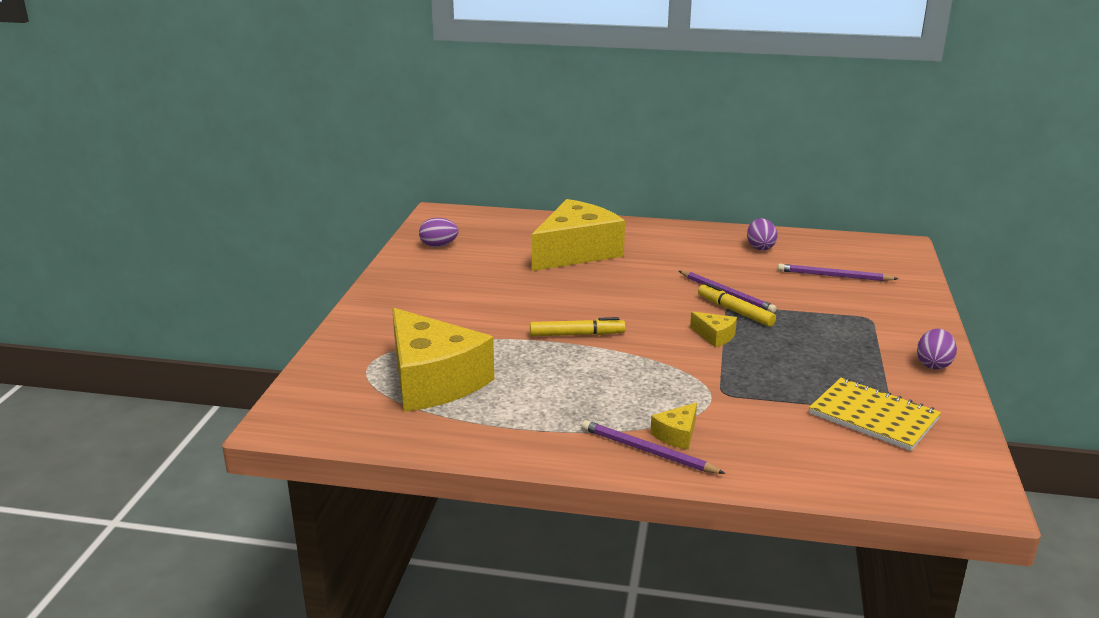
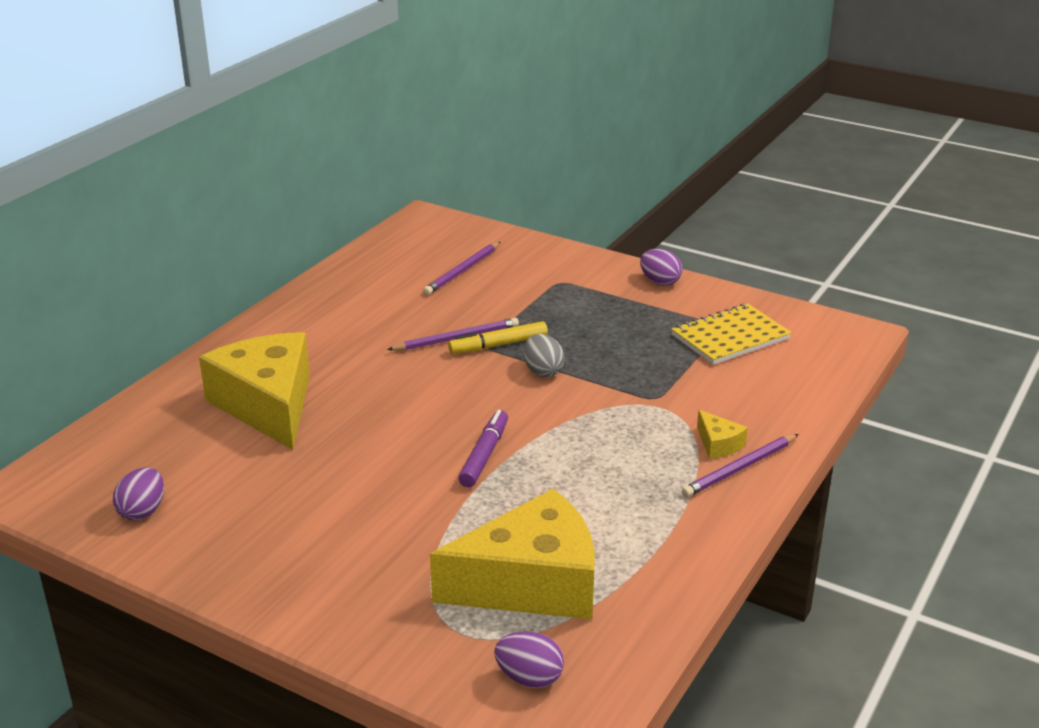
camera: 70 degrees left, 5 degrees up
(577, 335) = (484, 455): yellow marker -> purple marker
(715, 336) = (543, 371): yellow cheese -> grey egg
(760, 247) = (363, 288): purple egg -> purple egg (529, 678)

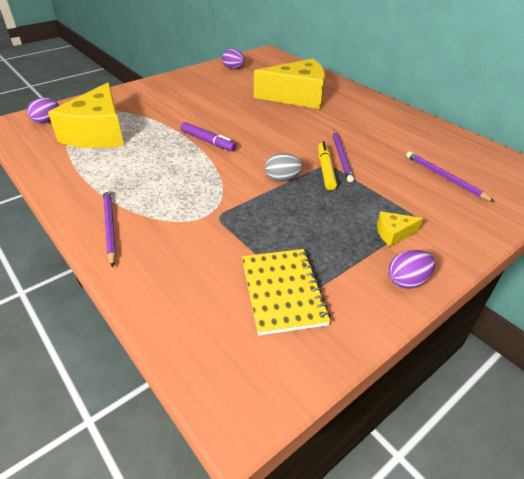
camera: 110 degrees right, 10 degrees up
(718, 444) = (143, 227): yellow cheese -> yellow cheese (393, 233)

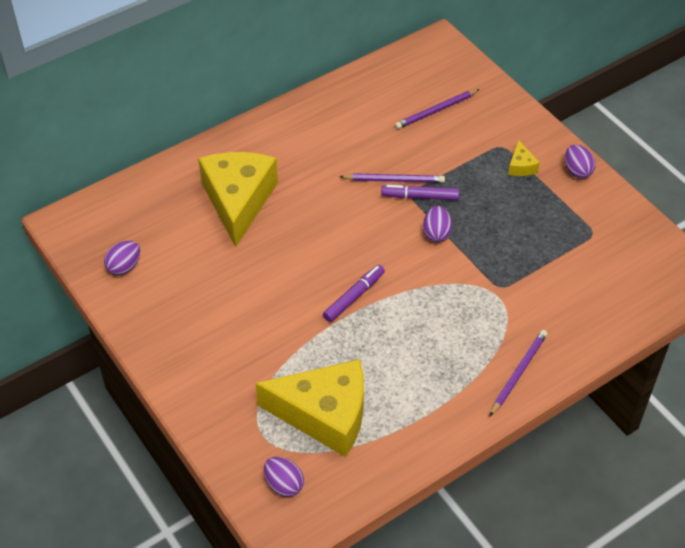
camera: 85 degrees left, 10 degrees up
(109, 227) = (518, 373): purple pencil -> purple pencil turned 135 degrees clockwise
(282, 179) = (436, 233): grey egg -> purple egg
(283, 291) = (593, 246): yellow notebook -> none
(326, 170) = (420, 196): yellow marker -> purple marker

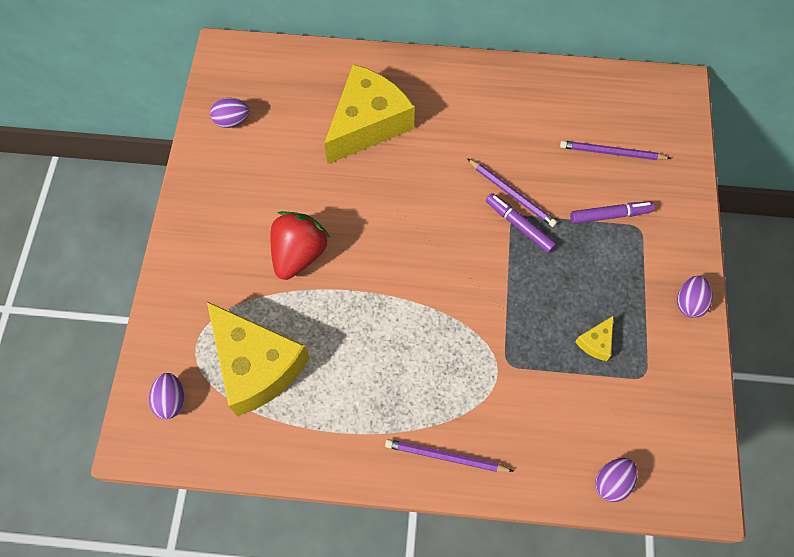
camera: 40 degrees right, 15 degrees up
(278, 321) = (299, 254): none -> red strawberry
(354, 297) = (377, 278): purple marker -> purple marker (610, 215)
(436, 233) = (500, 270): purple egg -> purple egg (612, 482)
(518, 373) = (445, 457): purple pencil -> purple pencil turned 150 degrees counterclockwise
(521, 166) = (639, 260): yellow cheese -> yellow cheese (596, 342)

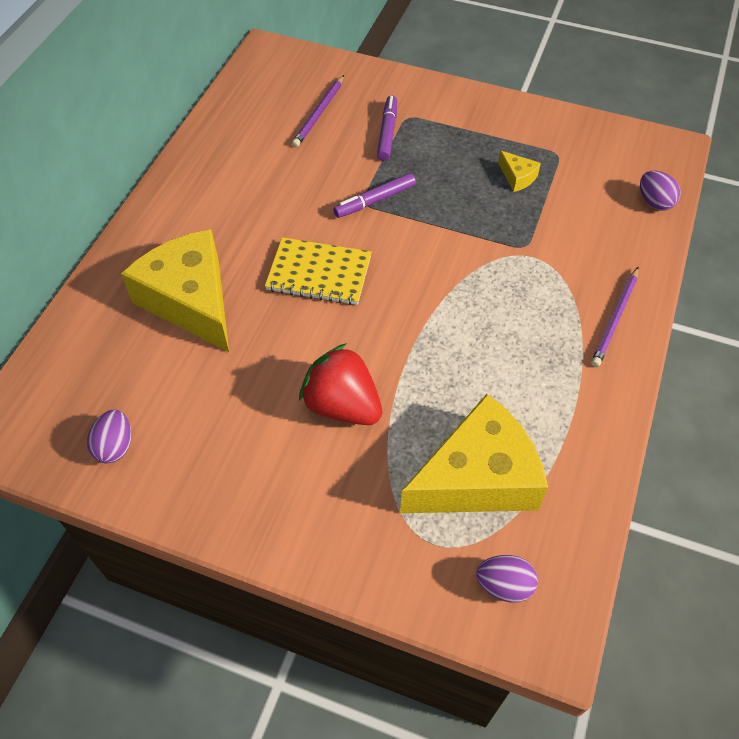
camera: 75 degrees left, 10 degrees down
(422, 204) = (319, 273): none -> yellow notebook
(512, 194) = (336, 197): purple pencil -> none
(689, 303) = (493, 107): purple egg -> none

